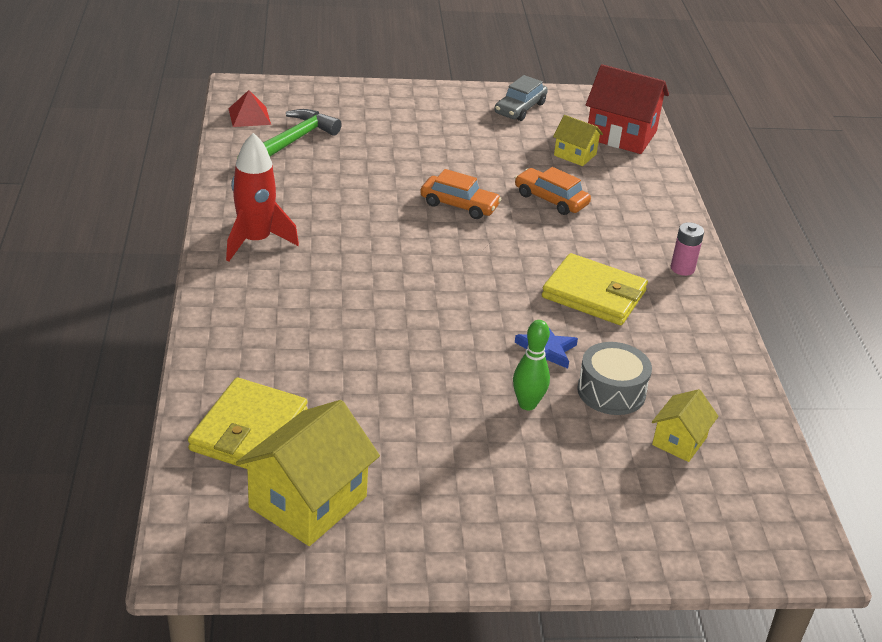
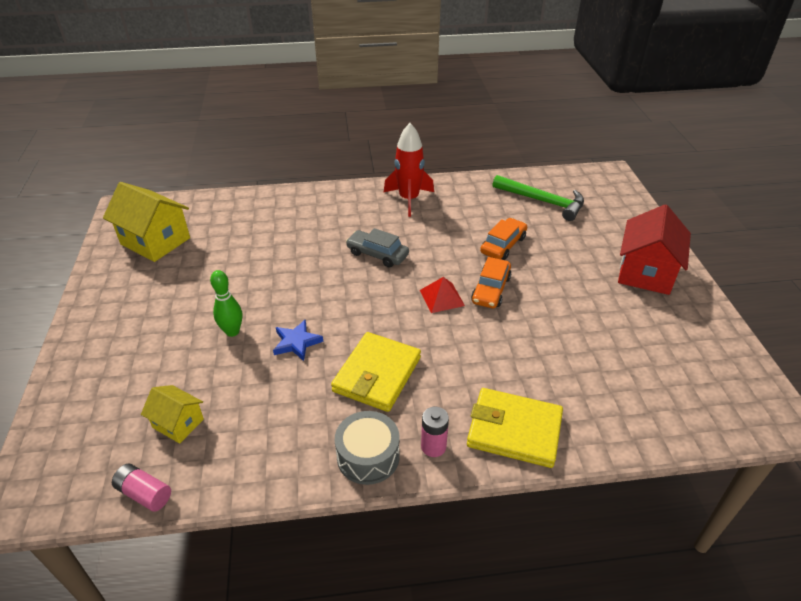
camera: 90 degrees right, 5 degrees up
(249, 116) = (570, 181): red pyramid -> red pyramid (442, 297)
(249, 430) = (219, 216): yellow wallet -> yellow wallet (514, 430)
(520, 108) = (689, 326): grey car -> grey car (377, 254)
(551, 199) = (524, 347): orange car -> orange car (503, 245)
(575, 155) = (619, 367): yellow house -> none
(611, 391) = (244, 381): grey drum -> grey drum (368, 456)
(621, 135) = (687, 408): red house -> red house (645, 272)
(773, 458) = (144, 493): none -> pink battery

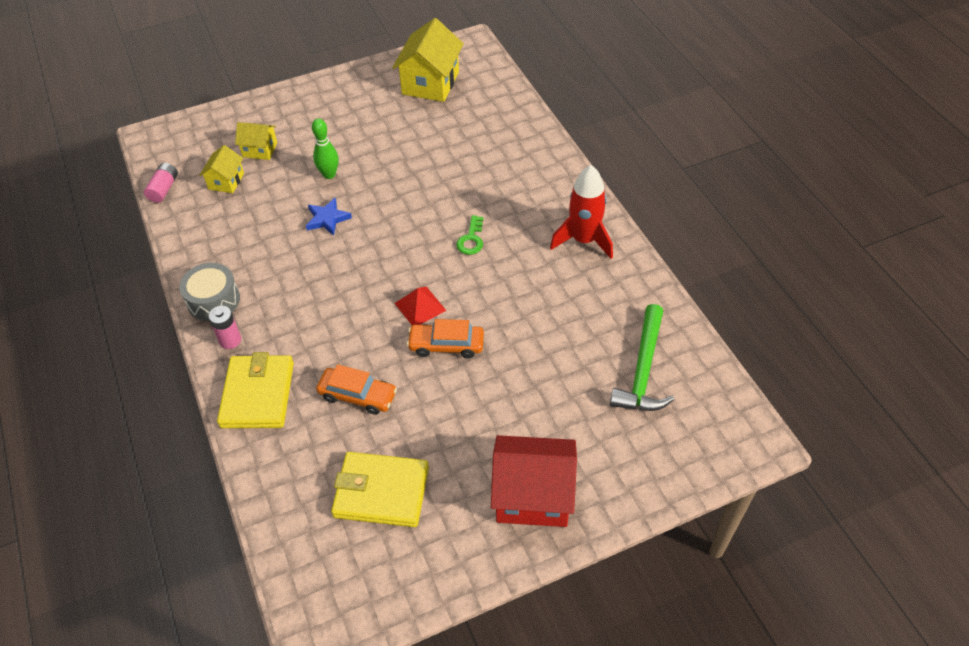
camera: 75 degrees right, 10 degrees up
(147, 384) = (260, 150): none -> yellow house
(377, 254) = (471, 239): grey car -> green key
(377, 374) = (302, 283): yellow wallet -> yellow wallet (381, 492)
(503, 245) = (531, 343): orange car -> orange car (358, 395)

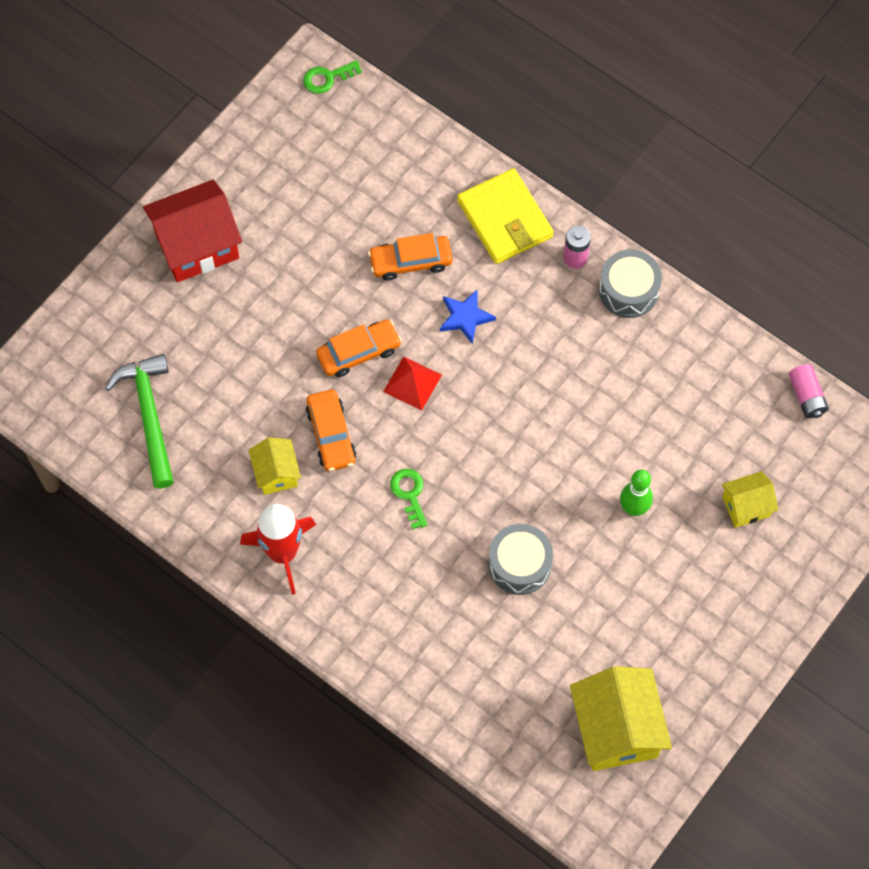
camera: 150 degrees right, 15 degrees up
(226, 181) = (745, 441): yellow house -> yellow house (276, 473)
(310, 610) = (327, 78): none -> green key
(327, 219) = (588, 445): blue star -> blue star (465, 317)
(381, 492) = (330, 188): yellow wallet -> none
(426, 174) = (519, 564): none -> grey drum
(504, 298) = (331, 435): none -> orange car

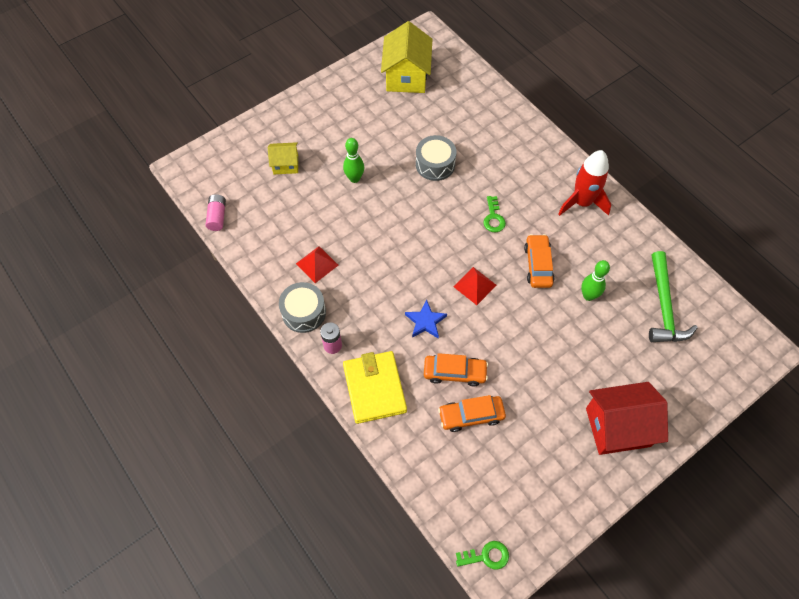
camera: 165 degrees left, 5 degrees down
(254, 406) = (588, 296): none -> green bowling pin
(276, 473) = (579, 250): yellow house -> none
(358, 352) = (508, 315): orange car -> orange car (471, 415)
(637, 360) = (317, 264): none -> red pyramid

